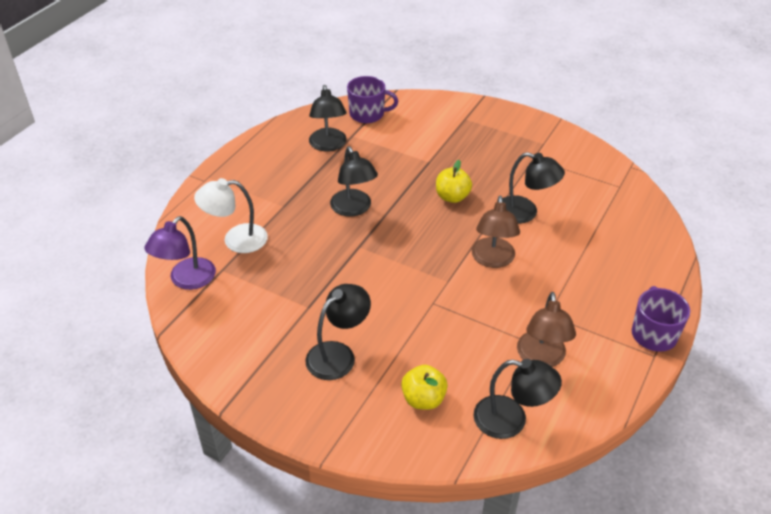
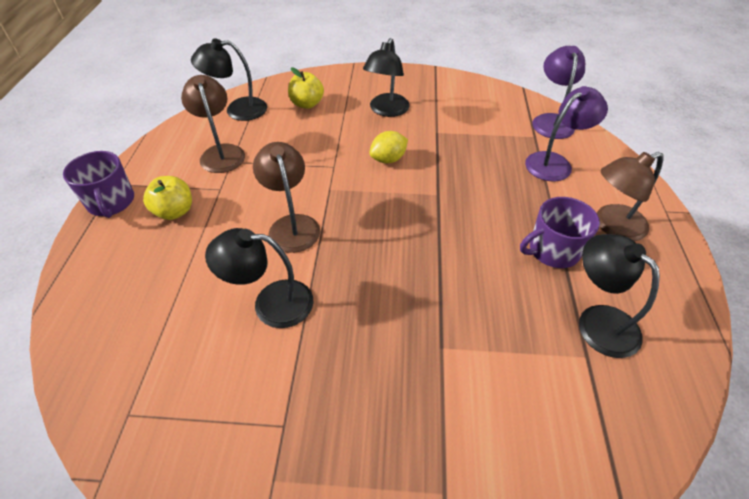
camera: 155 degrees right, 5 degrees up
(236, 240) = (555, 163): white lamp -> purple lamp
(255, 184) = (612, 226): none -> brown lamp
(354, 209) = (478, 233): black lamp -> none
(368, 114) = (611, 422): purple mug -> purple mug (552, 250)
(378, 292) = (388, 159): none -> yellow lemon
(452, 197) = (375, 294): yellow apple -> yellow apple (174, 211)

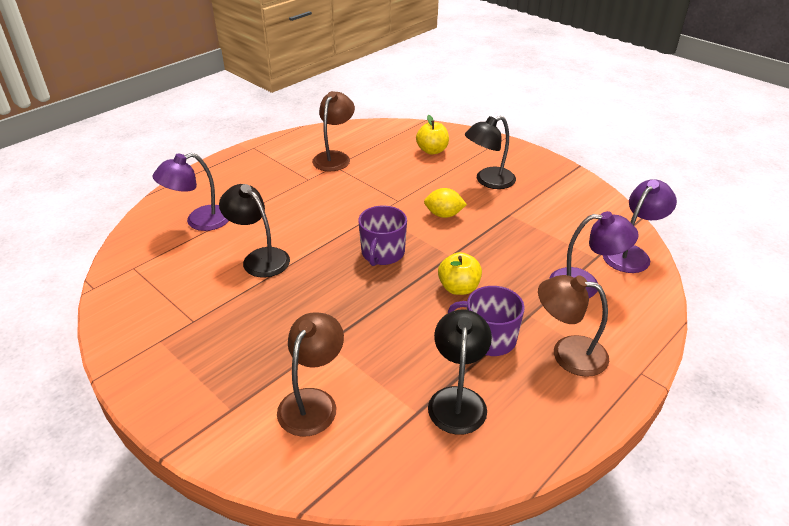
camera: 40 degrees right, 10 degrees down
(111, 202) = (240, 157): purple mug -> purple mug (382, 253)
(149, 303) = (199, 221): none -> purple lamp
(174, 211) = (267, 179): yellow apple -> yellow apple (458, 288)
(237, 110) = (378, 134): black lamp -> none
(292, 225) = (325, 222): brown lamp -> brown lamp (313, 402)

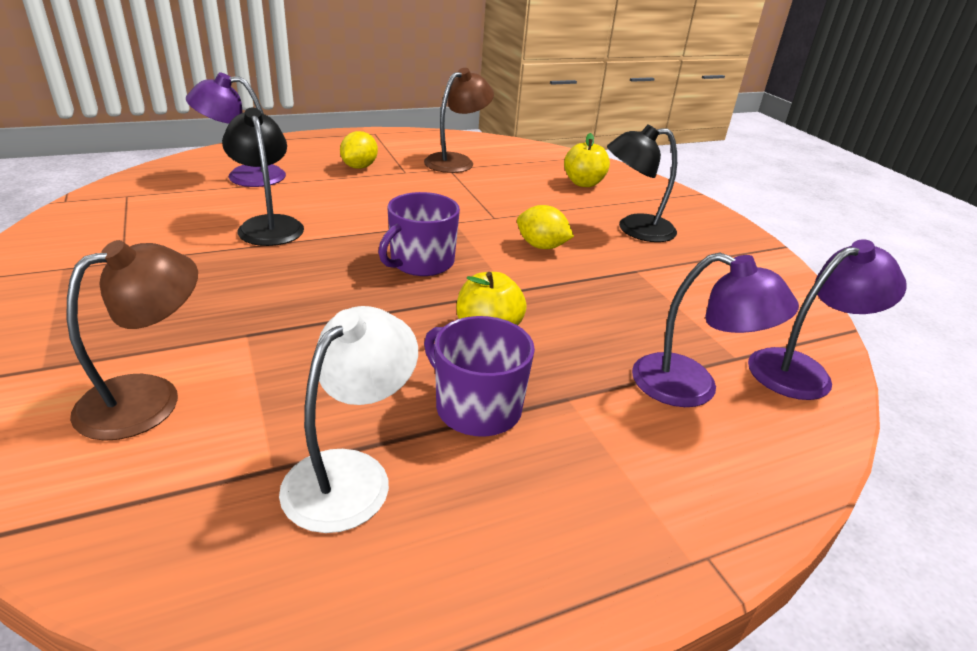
camera: 20 degrees right, 5 degrees down
(272, 185) = (359, 167): none -> yellow lemon
(457, 399) = (351, 474): black lamp -> white lamp
(568, 353) = (590, 474): brown lamp -> none

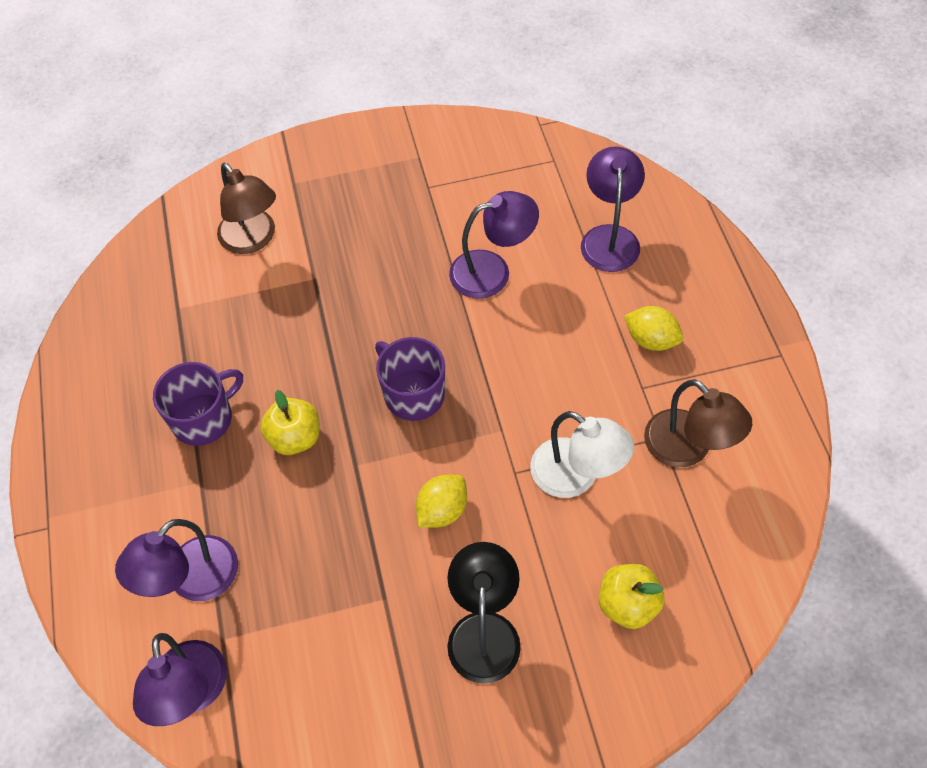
camera: 105 degrees right, 25 degrees up
(268, 225) = (492, 271): black lamp -> purple lamp
(351, 474) = (162, 346): white lamp -> white lamp (576, 476)

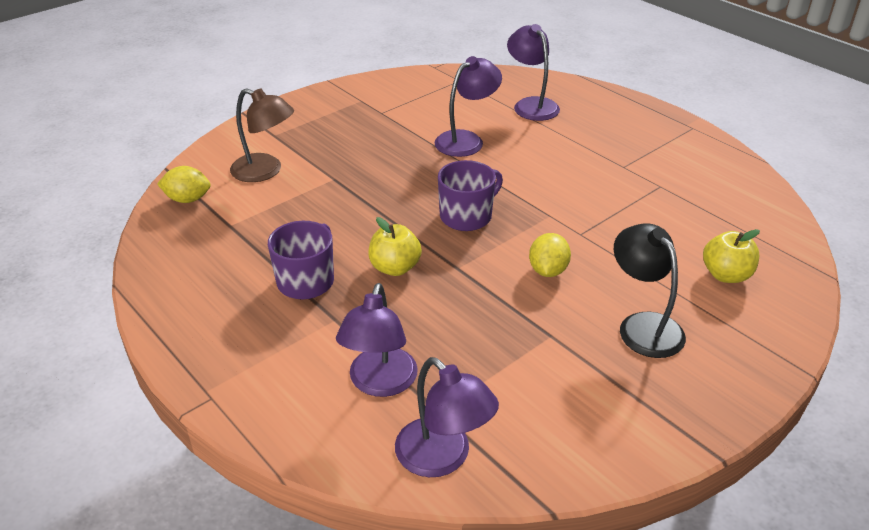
camera: 30 degrees left, 20 degrees down
(413, 394) = (467, 216): purple mug -> purple mug turned 120 degrees clockwise
(576, 476) = (624, 222): white lamp -> none
(651, 340) = (606, 143): yellow lemon -> yellow lemon (188, 199)
(688, 449) = (682, 186): brown lamp -> none

